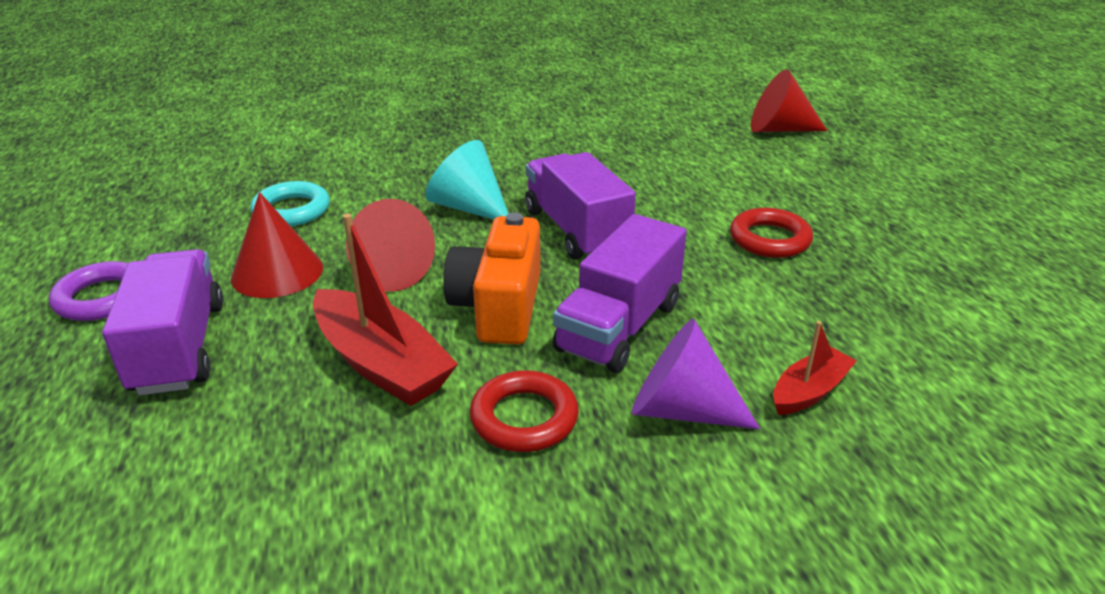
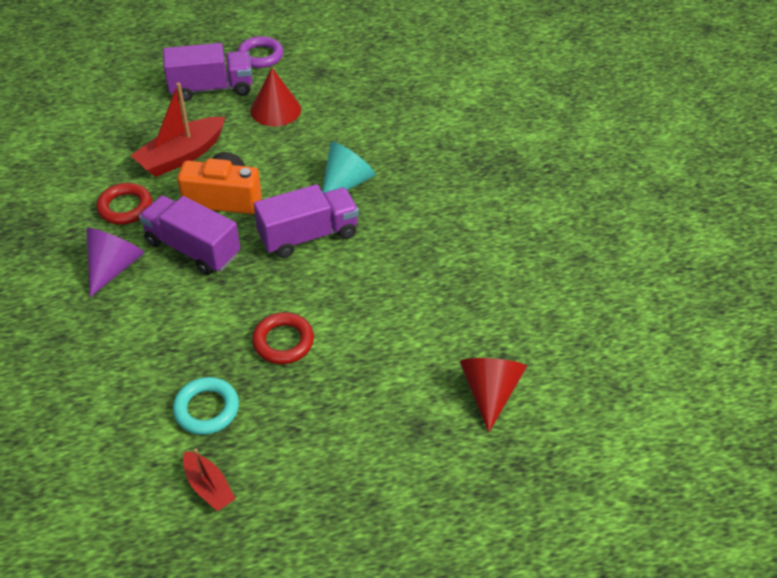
camera: 90 degrees right, 15 degrees up
(291, 210) = (348, 105): turquoise ring -> turquoise ring (206, 409)
(388, 271) = (270, 152): red cone -> none
(809, 391) = (112, 325): red boat -> red boat (209, 487)

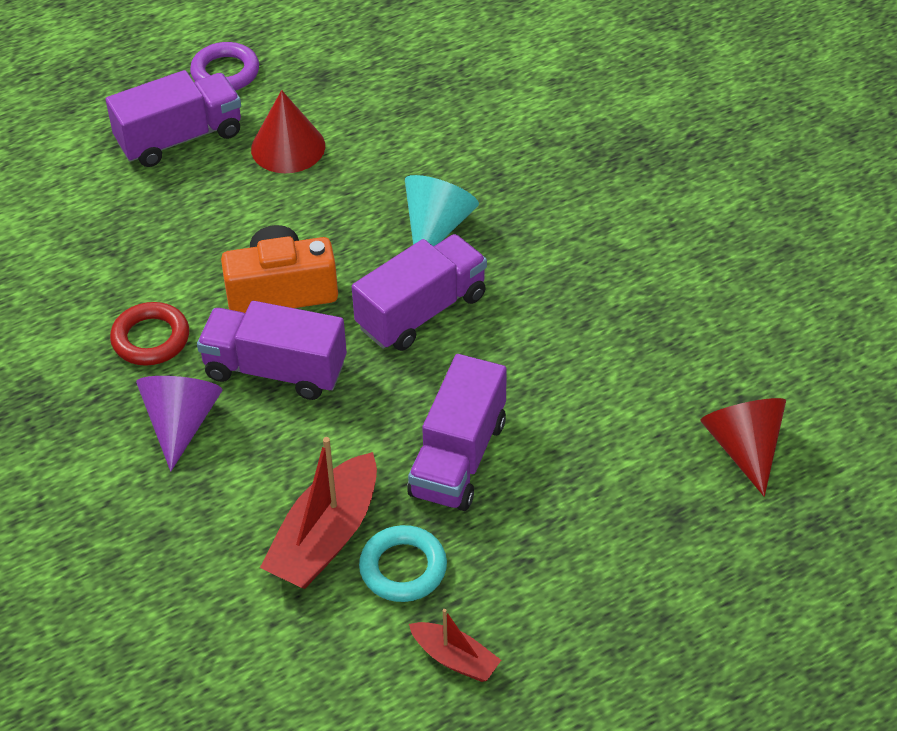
camera: 15 degrees left, 0 degrees up
(181, 156) = (190, 246): red boat -> red boat (325, 537)
(283, 341) = (458, 458): red ring -> purple truck

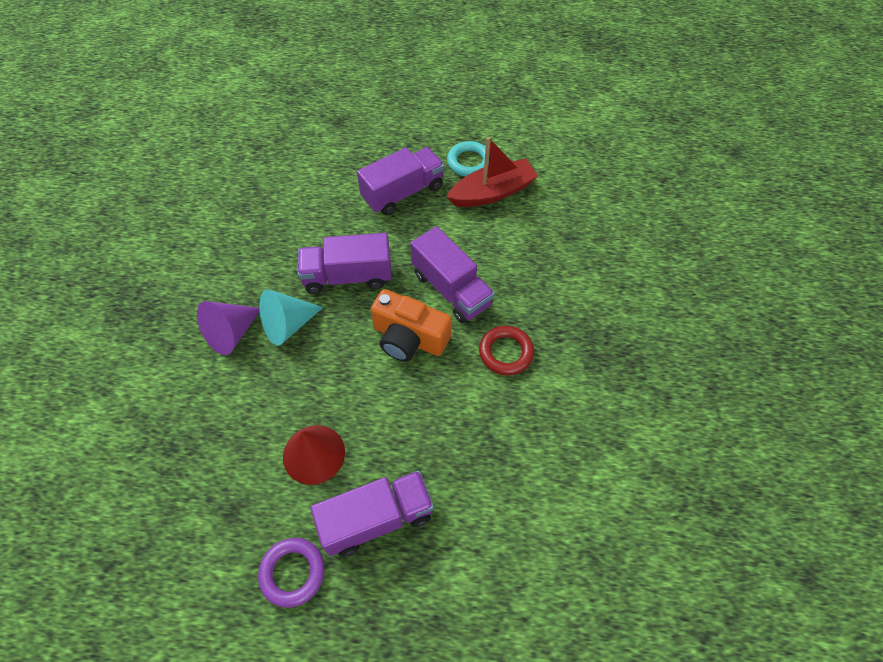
camera: 145 degrees left, 10 degrees up
(180, 138) = (377, 519): purple truck -> purple truck turned 150 degrees clockwise
(181, 423) = (522, 288): purple cone -> purple cone (231, 333)
(455, 659) = (478, 121): red boat -> none
(744, 448) = (282, 129): red cone -> none

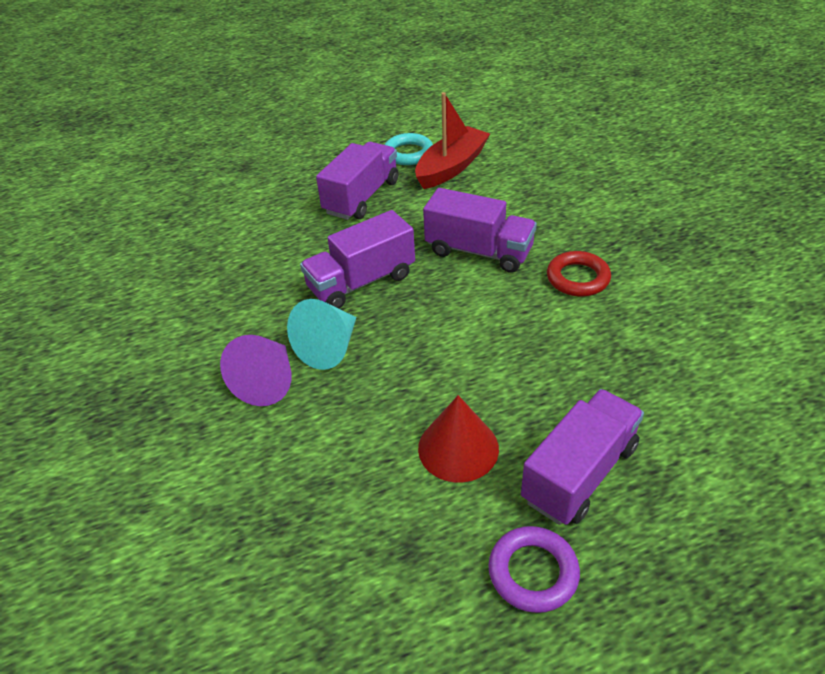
camera: 25 degrees left, 15 degrees down
(409, 338) = (472, 306): orange camera -> none

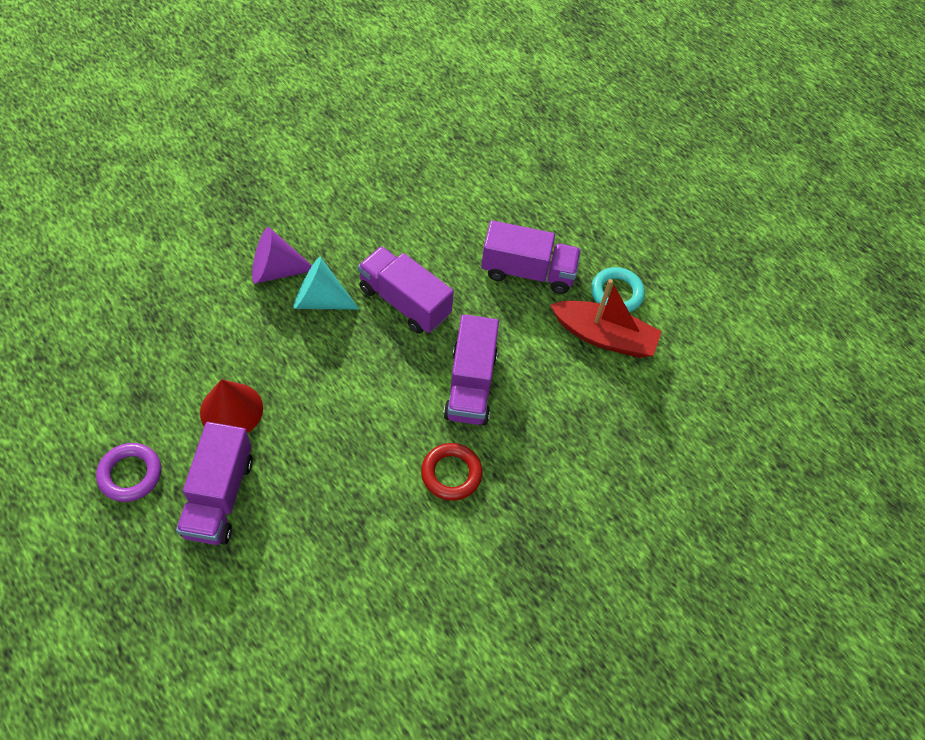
camera: 65 degrees right, 15 degrees up
(579, 473) = (219, 496): purple truck -> purple truck turned 75 degrees clockwise

